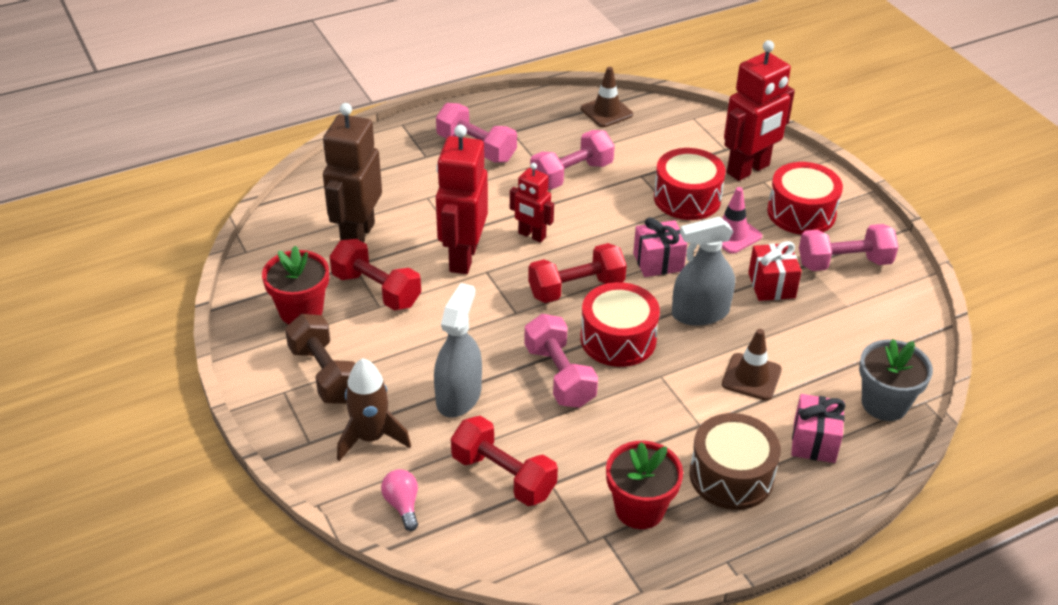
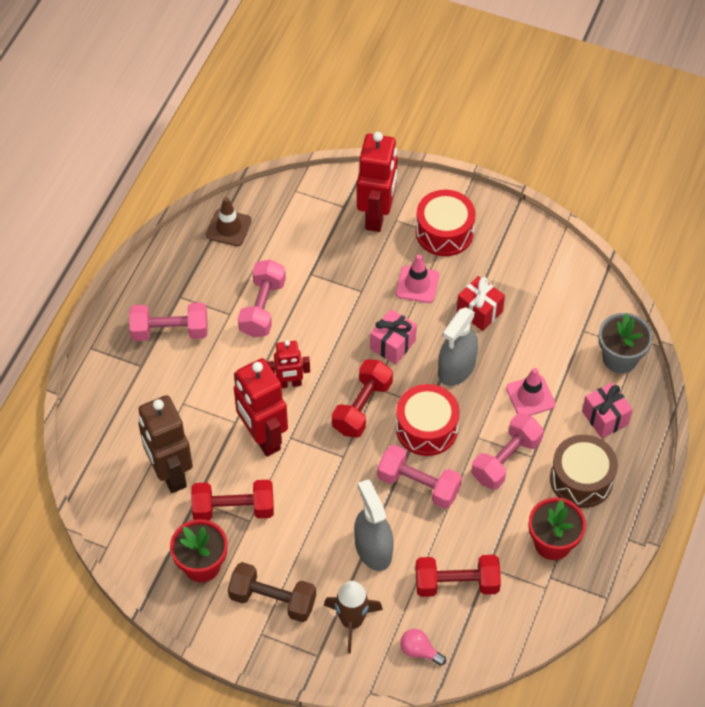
camera: 40 degrees left, 15 degrees up
(687, 198) = (360, 273): red drum -> none
(751, 377) = (530, 396): brown traffic cone -> pink traffic cone
(844, 263) = (507, 258): pink dumbbell -> pink dumbbell (506, 460)

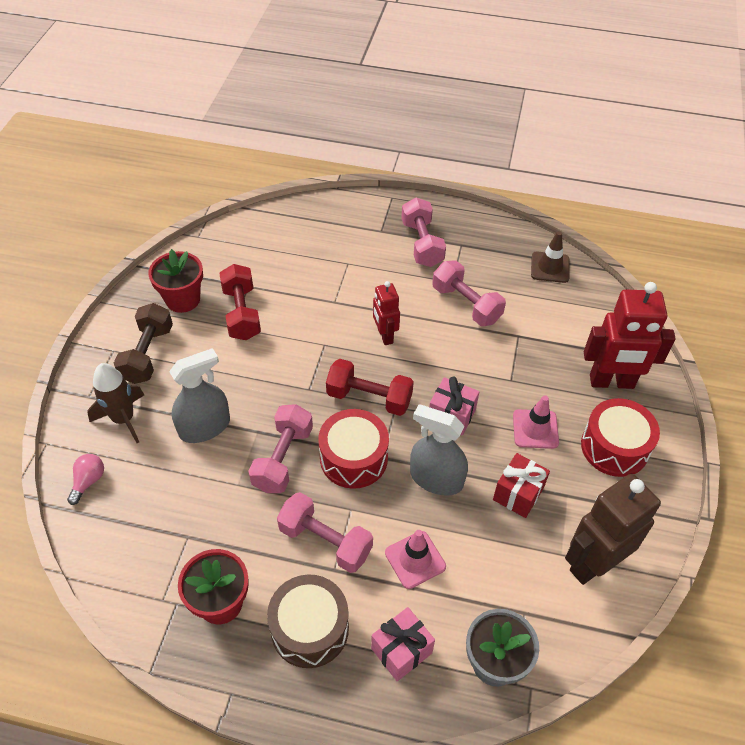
camera: 80 degrees right, 5 degrees down
(170, 474) = (273, 265): brown robot -> brown robot (593, 563)
(262, 308) = (466, 304): pink dumbbell -> pink dumbbell turned 45 degrees clockwise
(262, 438) = (320, 324): red robot -> none
(456, 583) = (166, 507): red dumbbell -> none

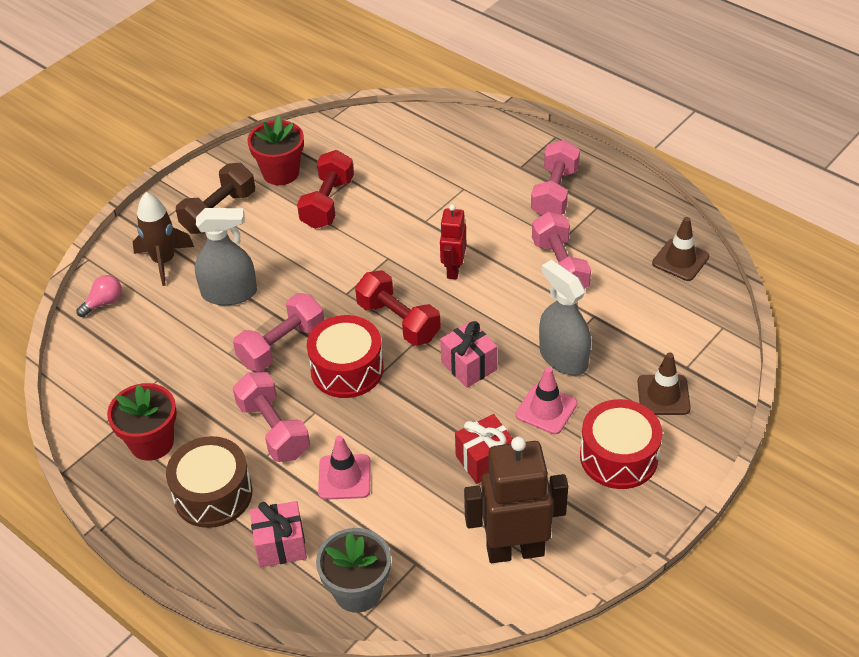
camera: 30 degrees right, 5 degrees down
(436, 479) = (413, 416): grey spray bottle -> grey spray bottle (563, 357)
(611, 382) = (663, 395): red robot -> brown traffic cone

